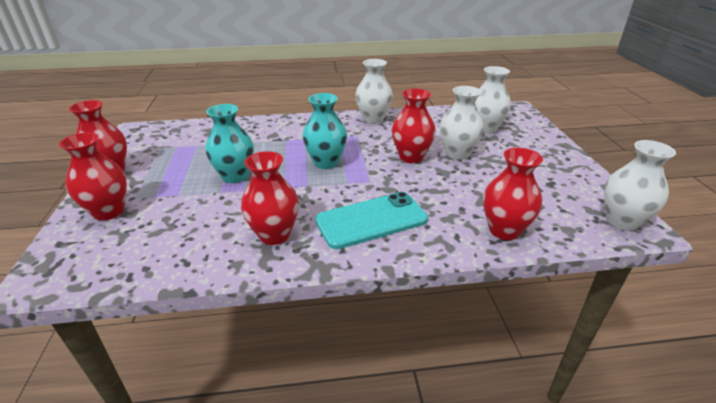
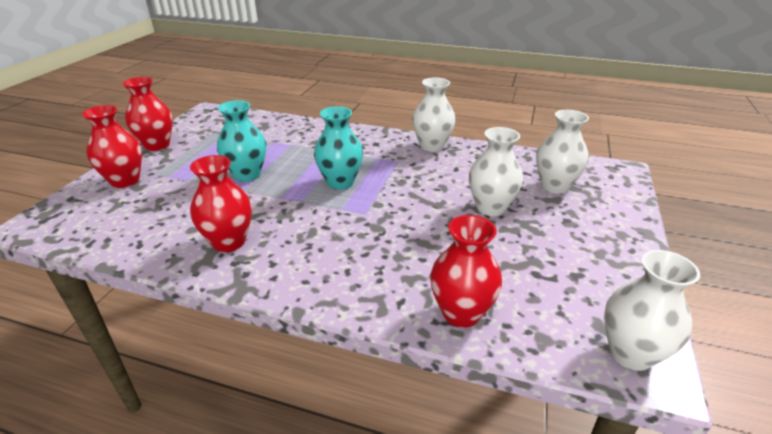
camera: 25 degrees right, 0 degrees up
(371, 220) = (328, 255): turquoise phone -> none
(411, 157) = (433, 198): red vase -> none

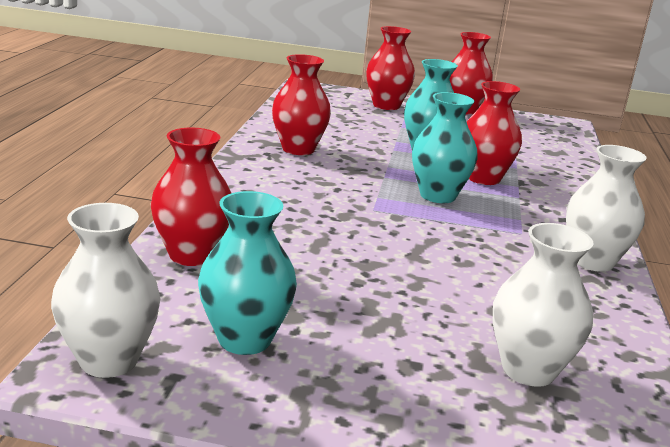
camera: 80 degrees right, 10 degrees down
(309, 160) = (483, 178): none -> red vase
(490, 208) = (423, 296): white vase -> none
(572, 285) = (244, 339): none -> turquoise vase

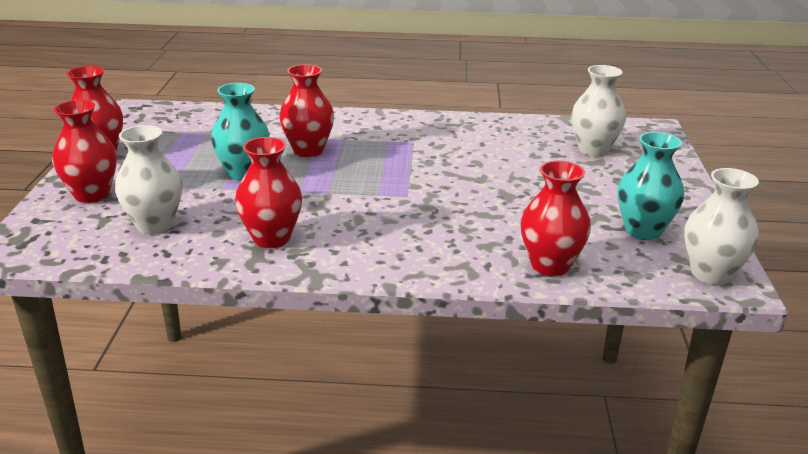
camera: 95 degrees left, 5 degrees up
(437, 196) = (360, 169): turquoise vase -> none
(592, 261) = (443, 123): white vase -> white vase (155, 225)

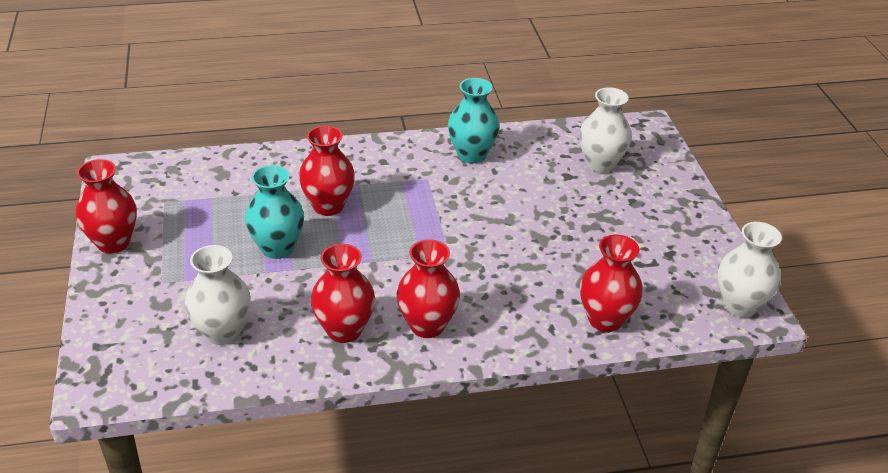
camera: 15 degrees left, 10 degrees up
(92, 195) = (137, 302): red vase -> red vase (427, 325)
(643, 231) = (671, 264): turquoise vase -> turquoise vase (471, 155)

